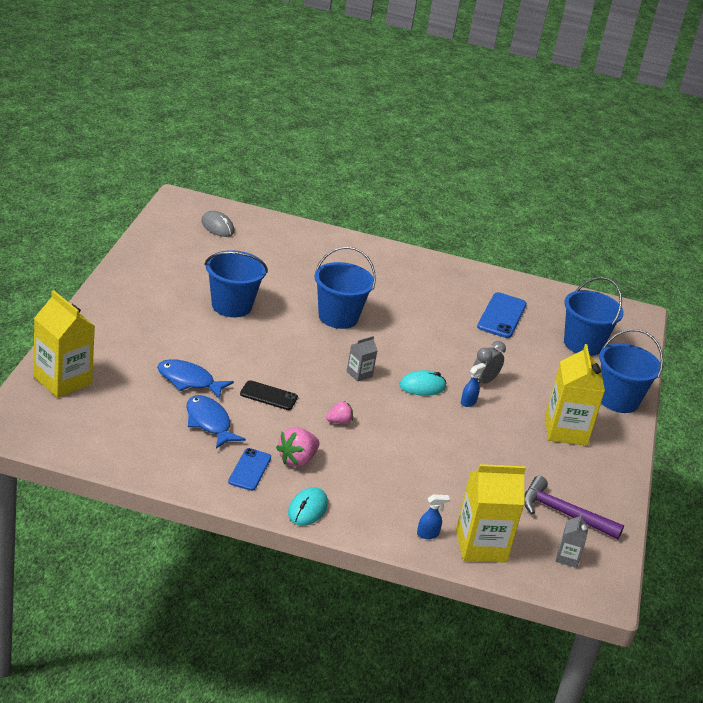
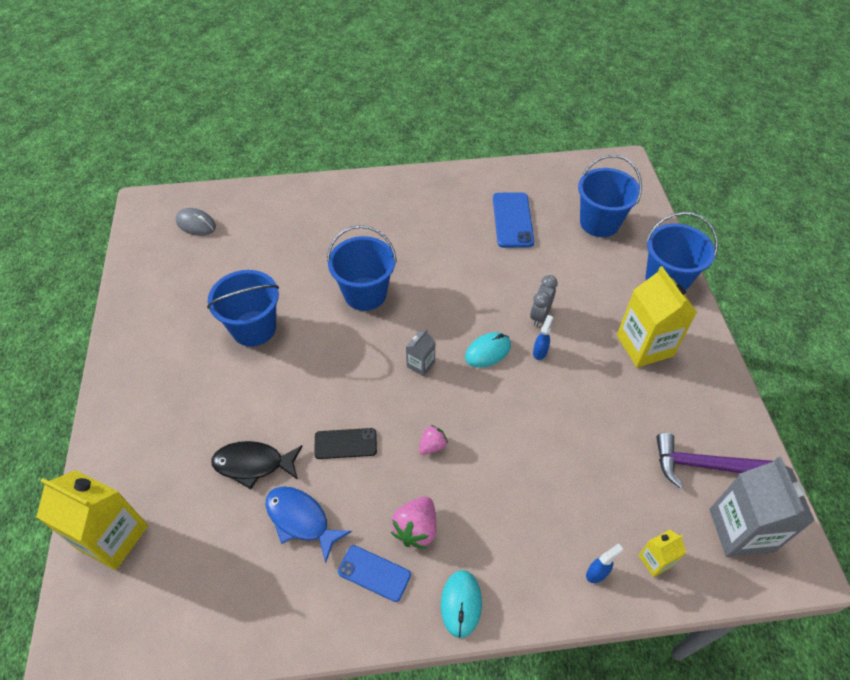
camera: 15 degrees left, 20 degrees up
(189, 381) = (253, 464): blue fish -> black fish
(250, 470) = (374, 573): blue phone -> blue phone turned 60 degrees counterclockwise
(481, 546) = (655, 560): yellow carton -> yellow carton, size x0.48
(567, 557) = (741, 530): grey carton -> grey carton, size x2.07

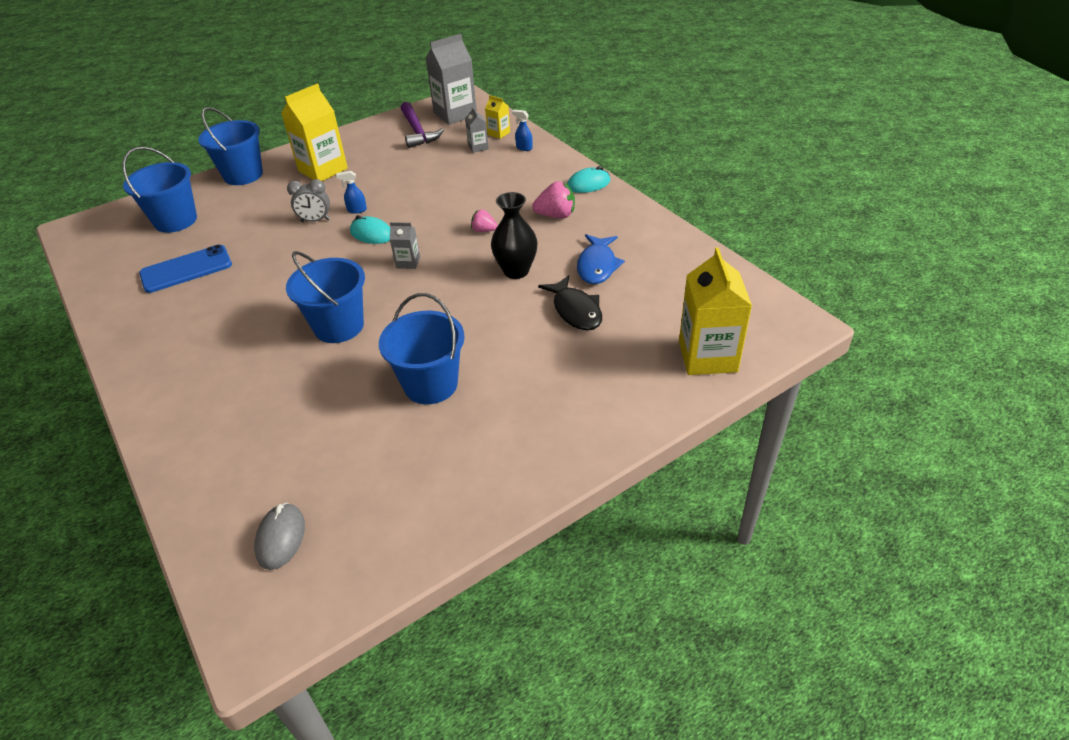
camera: 115 degrees left, 10 degrees down
(345, 444) = (516, 271): black phone -> black vase
(374, 573) = (602, 220): blue phone -> none
(626, 518) = (478, 147): none -> grey carton

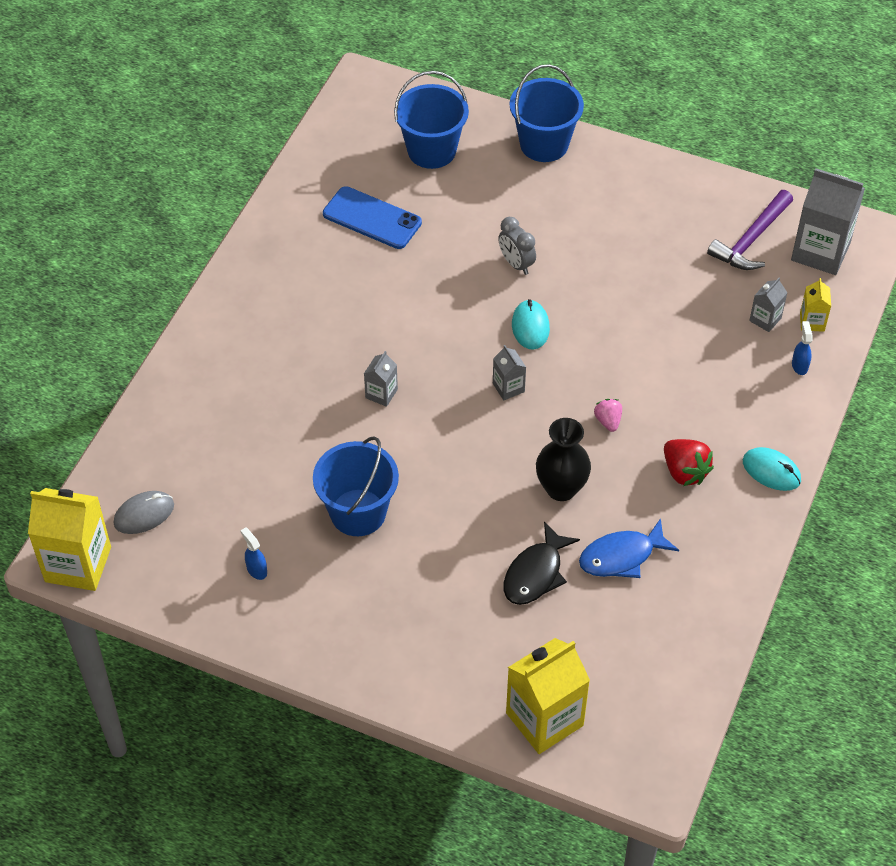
camera: 55 degrees right, 10 degrees up
(323, 170) = (606, 206): yellow carton -> yellow carton (78, 564)
(339, 326) = (381, 394): blue bucket -> grey carton
(356, 210) = (559, 287): blue spray bottle -> blue spray bottle (256, 570)
(556, 215) = (684, 472): pink strawberry -> red strawberry

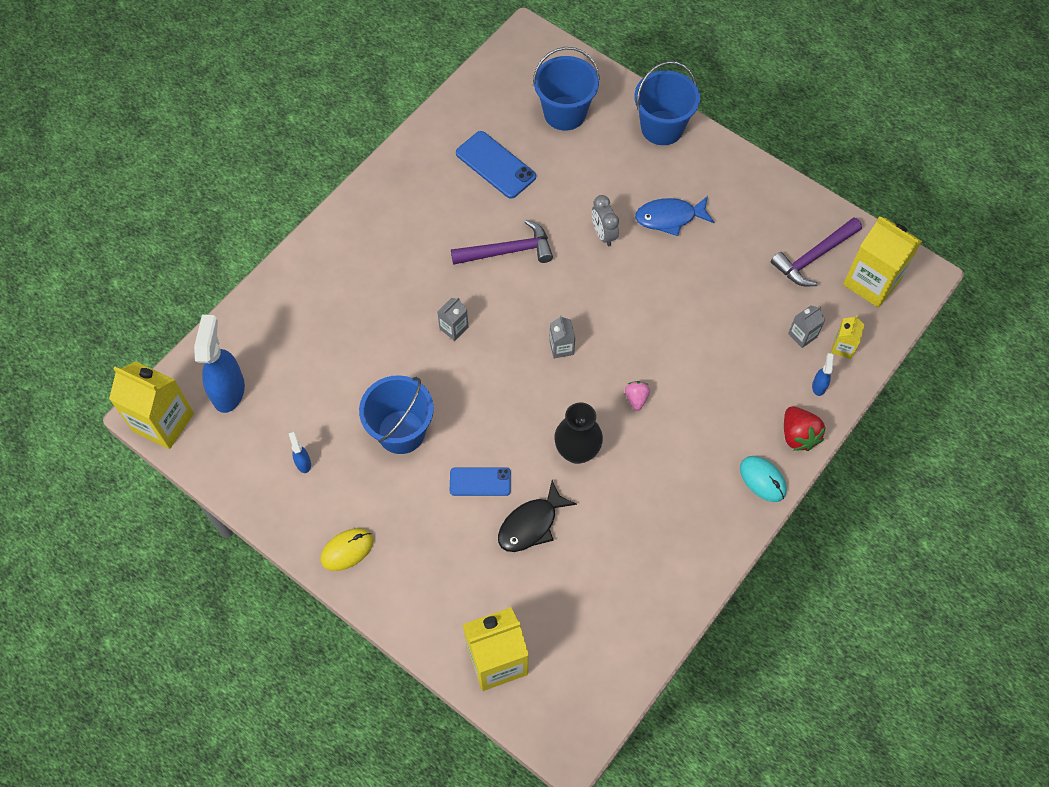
camera: 15 degrees right, 10 degrees up
(144, 514) = (228, 390): grey mouse -> blue spray bottle
(337, 647) = (347, 550): none -> yellow mouse
(416, 302) = (508, 251): none -> purple hammer
(464, 543) = (480, 482): none -> blue phone
(530, 327) = (597, 295): turquoise mouse -> none
(621, 556) = (608, 527): blue fish -> blue fish (669, 217)
(684, 472) = (687, 462): red strawberry -> red strawberry (798, 435)
(820, 252) = (871, 282): grey carton -> yellow carton

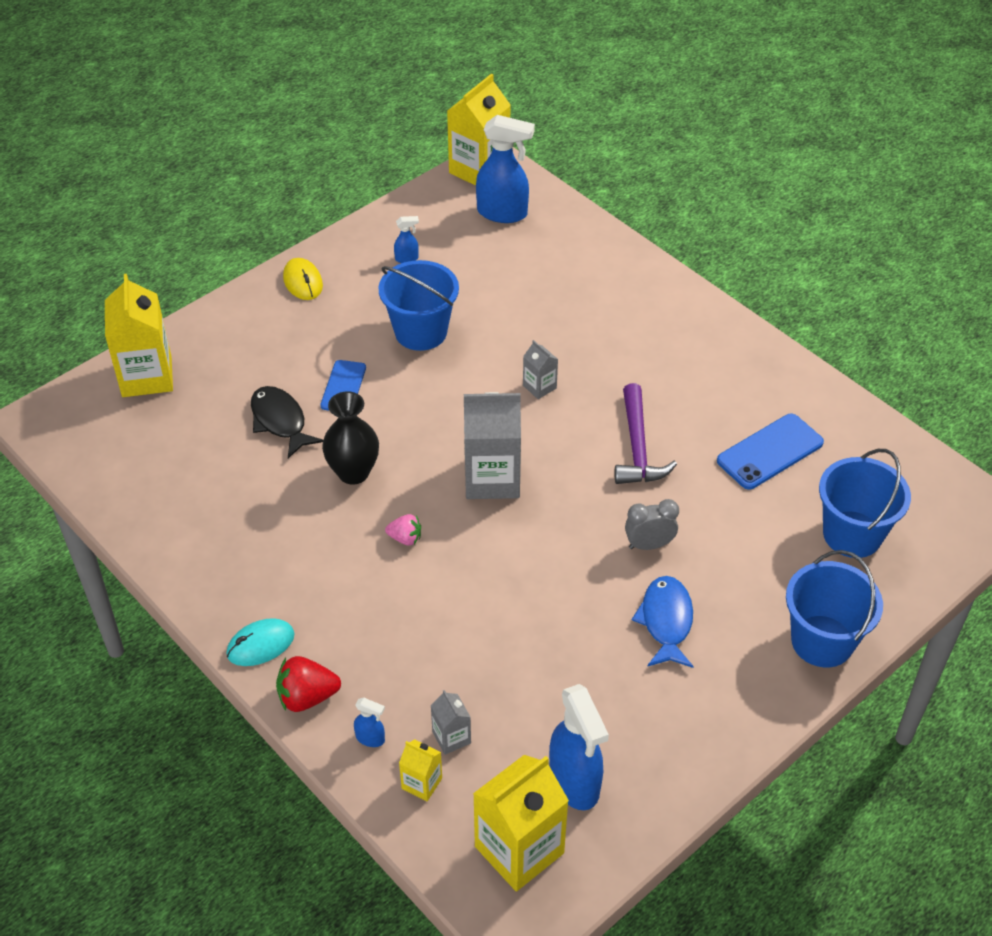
camera: 100 degrees right, 15 degrees down
(561, 347) = (492, 478): grey carton -> grey carton, size x2.07
(813, 257) = (575, 783): purple hammer -> blue spray bottle

